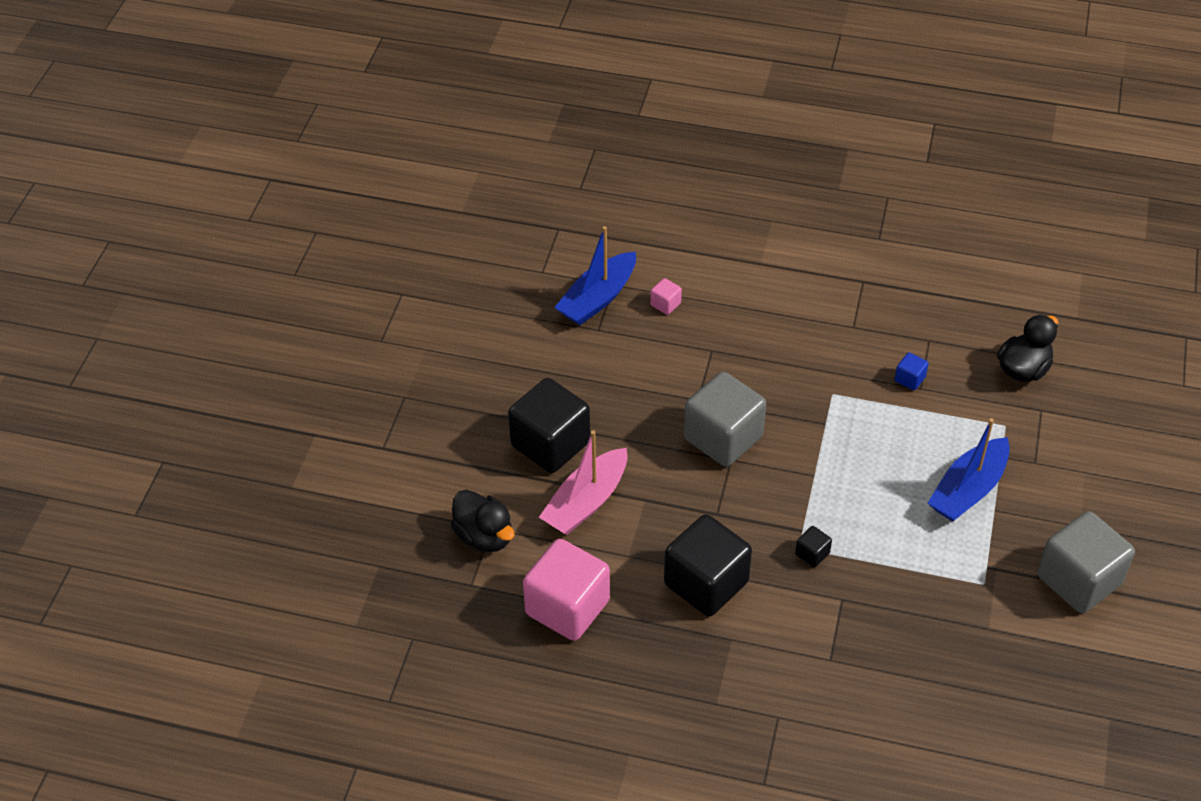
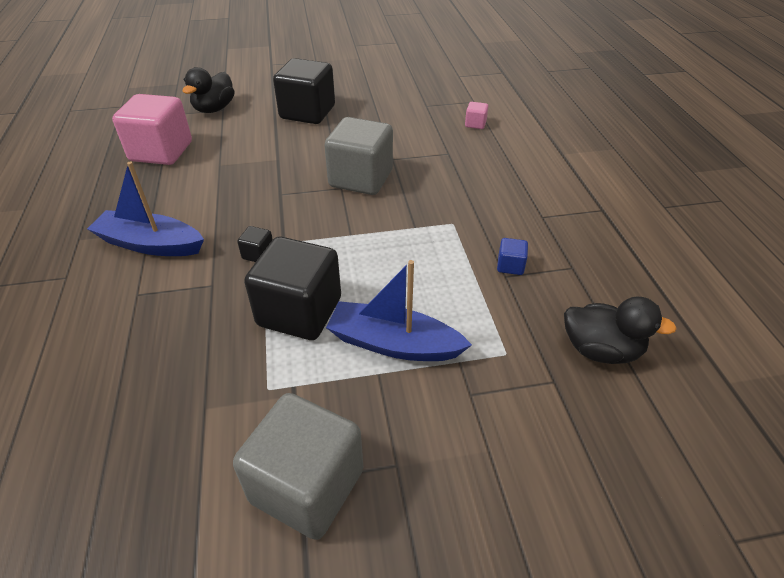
camera: 65 degrees right, 5 degrees down
(586, 502) = (262, 137): pink boat -> none
(598, 298) = (454, 99): blue boat -> blue boat (150, 244)
(706, 583) = (204, 205): black cube -> black cube (299, 312)

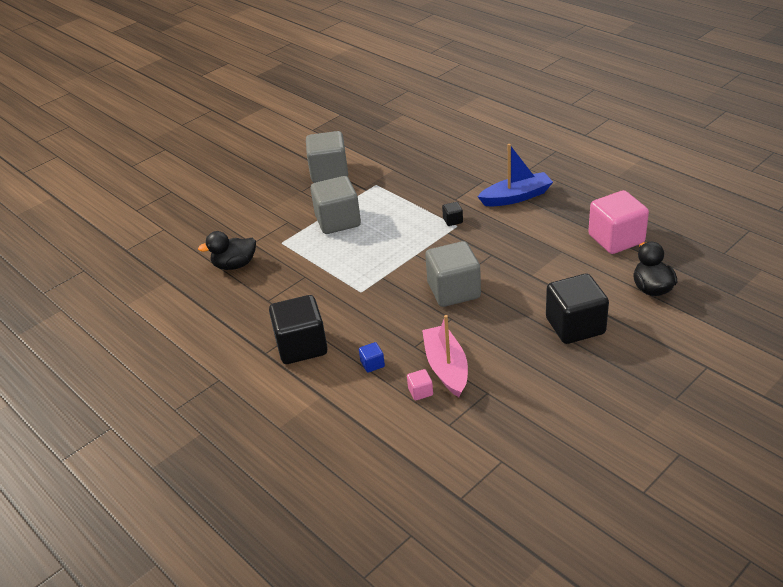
camera: 150 degrees right, 5 degrees down
(299, 312) = (396, 210): black cube -> black cube (301, 346)
(393, 344) = (338, 221): blue boat -> grey cube
(438, 129) = (446, 367): none -> pink boat
(510, 266) = (305, 283): blue cube -> blue cube (372, 364)

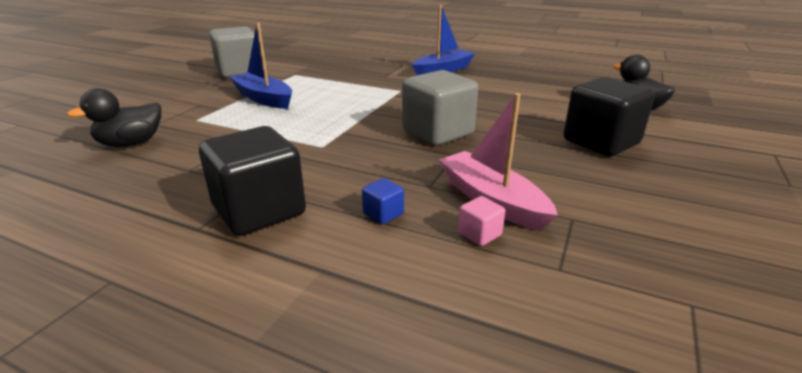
camera: 25 degrees left, 10 degrees down
(338, 221) = (264, 98): grey cube -> blue boat
(453, 220) = (393, 88): black cube -> none
(616, 239) = (562, 84): pink cube -> none

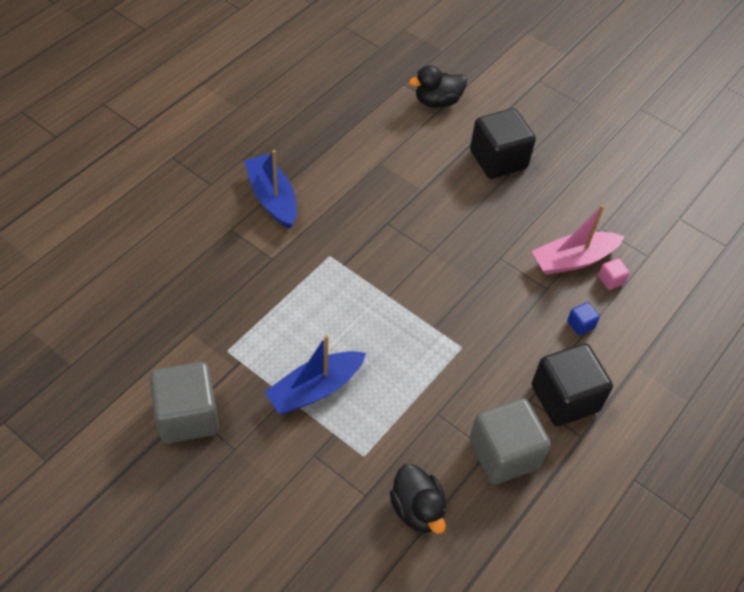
camera: 80 degrees left, 25 degrees up
(438, 132) = (453, 256): grey cube -> grey cube (504, 454)

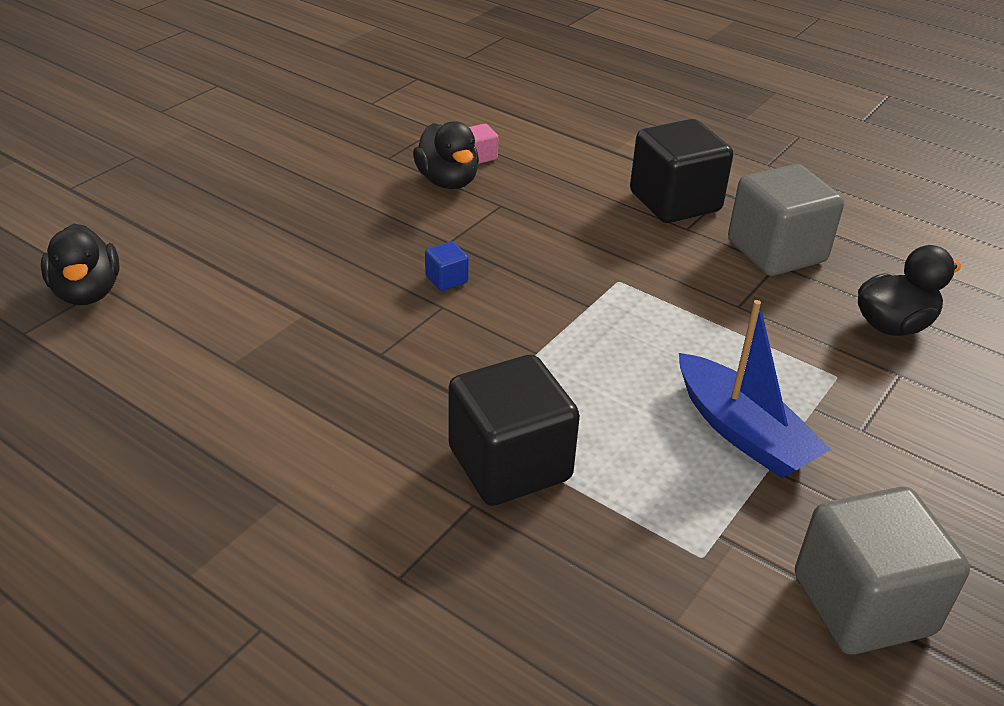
camera: 90 degrees left, 15 degrees down
(272, 198) = (312, 512): blue boat -> none
(498, 159) = (245, 234): black cube -> black cube (509, 464)
(573, 260) = (447, 181): pink boat -> black duck
(580, 324) = (556, 183): blue cube -> blue cube (446, 279)

